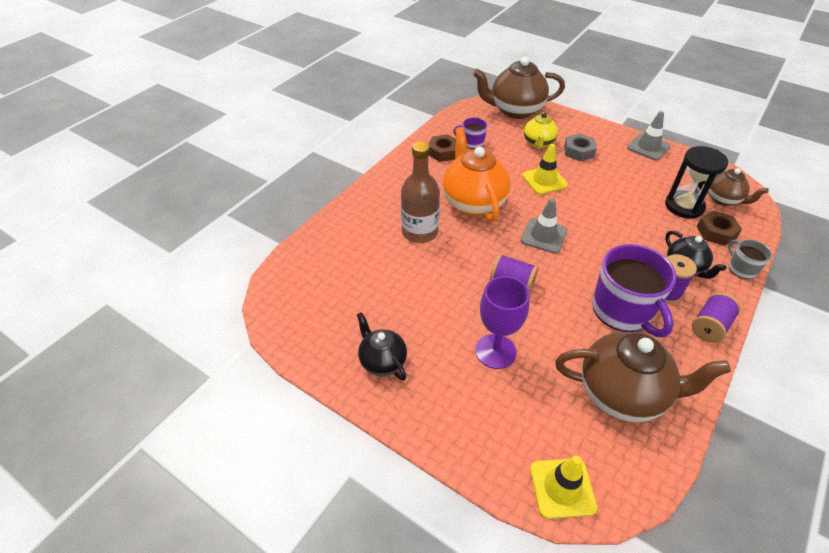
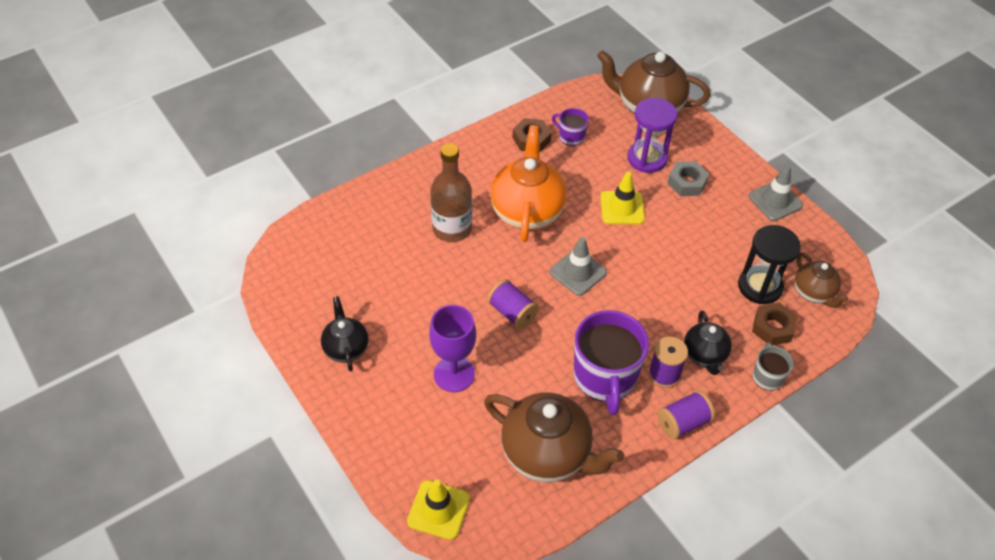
camera: 20 degrees right, 5 degrees up
(538, 143) = (647, 158): yellow teapot -> purple hourglass

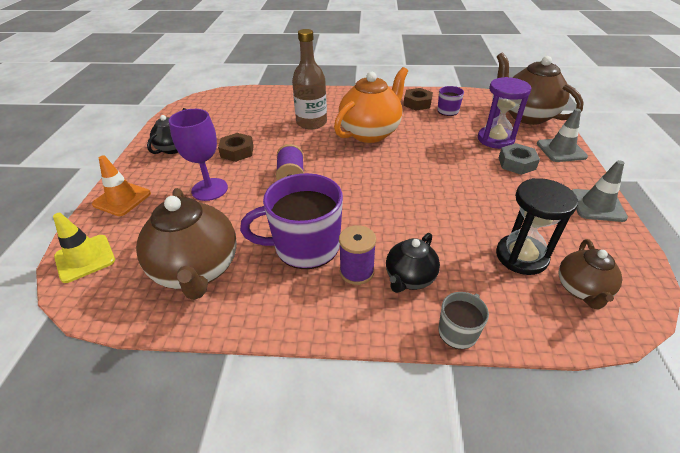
camera: 40 degrees right, 10 degrees down
(382, 438) = (122, 199): none -> orange traffic cone
(578, 272) = (365, 176): grey traffic cone -> grey traffic cone (561, 150)
(605, 377) = (305, 246): purple mug -> purple mug turned 45 degrees clockwise
(622, 208) = (443, 157): yellow traffic cone -> none
(683, 422) = (330, 318): purple spool -> none
(773, 328) = (505, 294): brown nut -> brown nut (237, 151)

